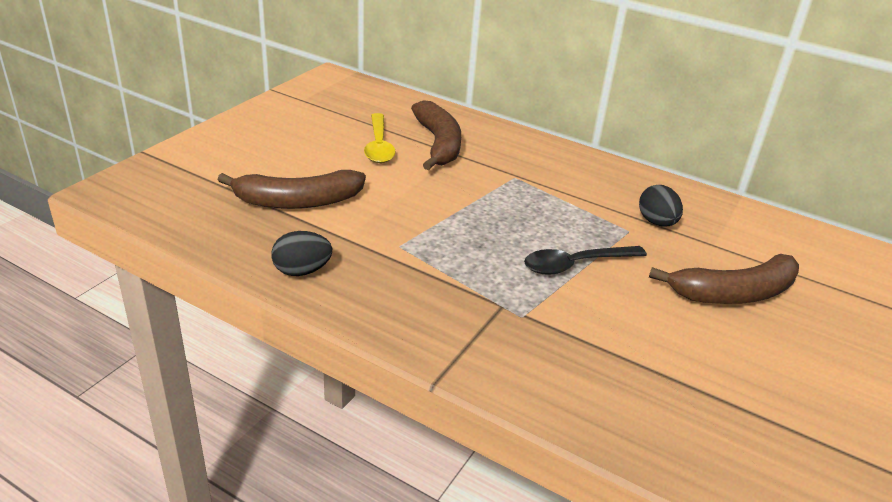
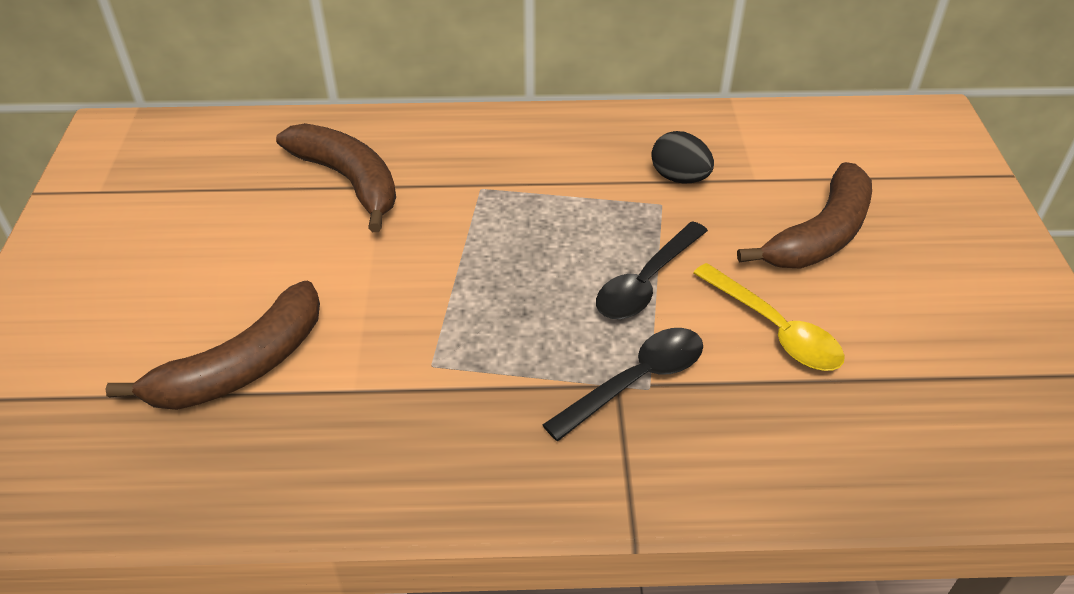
camera: 30 degrees left, 10 degrees up
(302, 271) = (344, 474): black egg -> none
(379, 146) = (274, 220): yellow spoon -> yellow spoon (774, 329)
(516, 309) = (636, 381): none -> black spoon

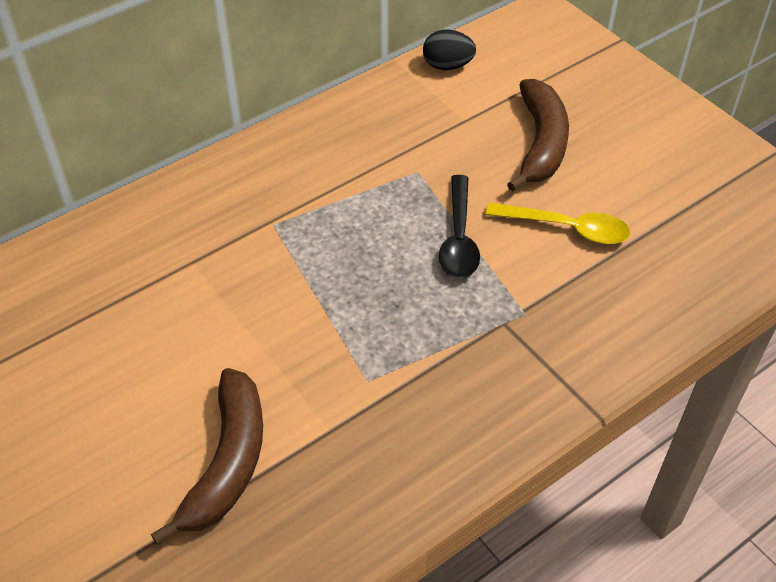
camera: 35 degrees left, 5 degrees up
(349, 181) = (160, 271): brown banana -> none
(636, 381) = (513, 313): black spoon -> none
(679, 178) = (412, 144): black egg -> black egg (447, 66)

